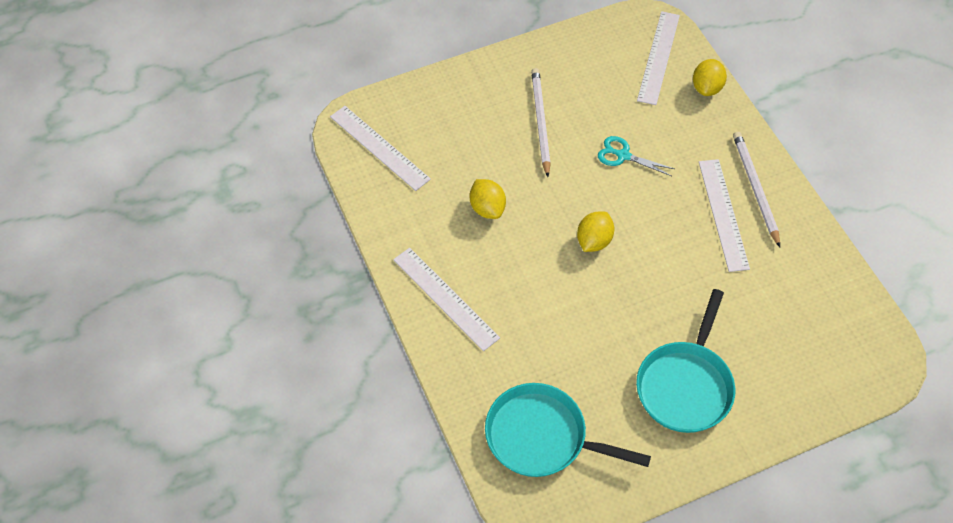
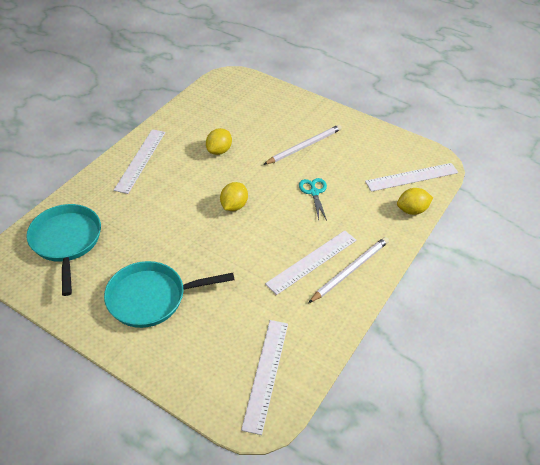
camera: 55 degrees right, 10 degrees down
(379, 147) = (225, 94): white ruler -> white ruler (266, 374)
(594, 241) = (234, 206): yellow lemon -> yellow lemon turned 60 degrees counterclockwise

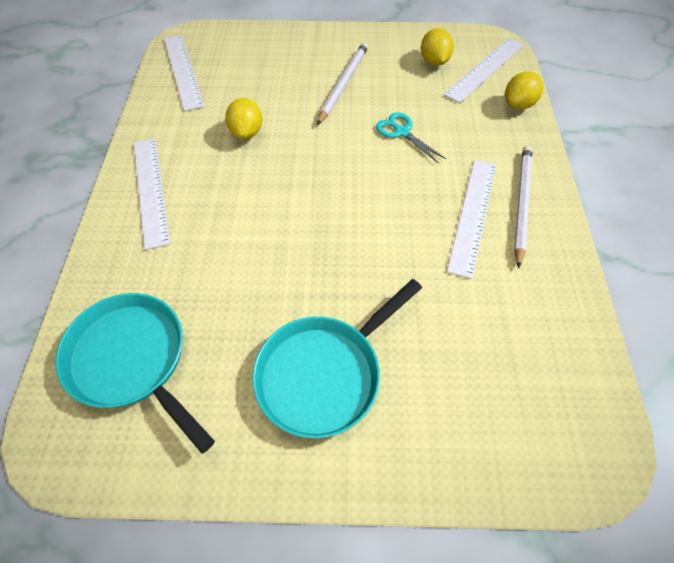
camera: 30 degrees left, 10 degrees up
(234, 206) = (324, 192): yellow lemon -> yellow lemon (434, 61)
(266, 374) = (552, 390): white ruler -> white ruler (183, 71)

